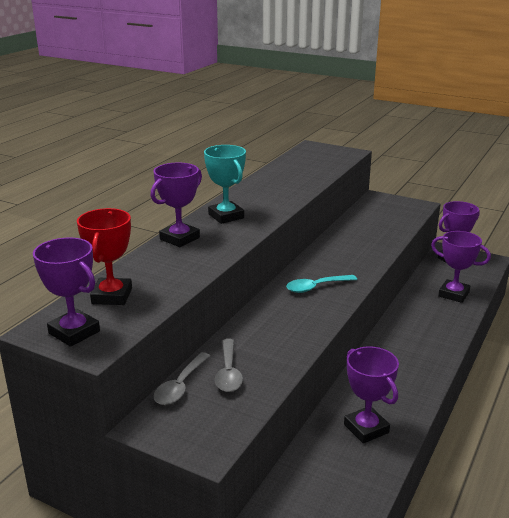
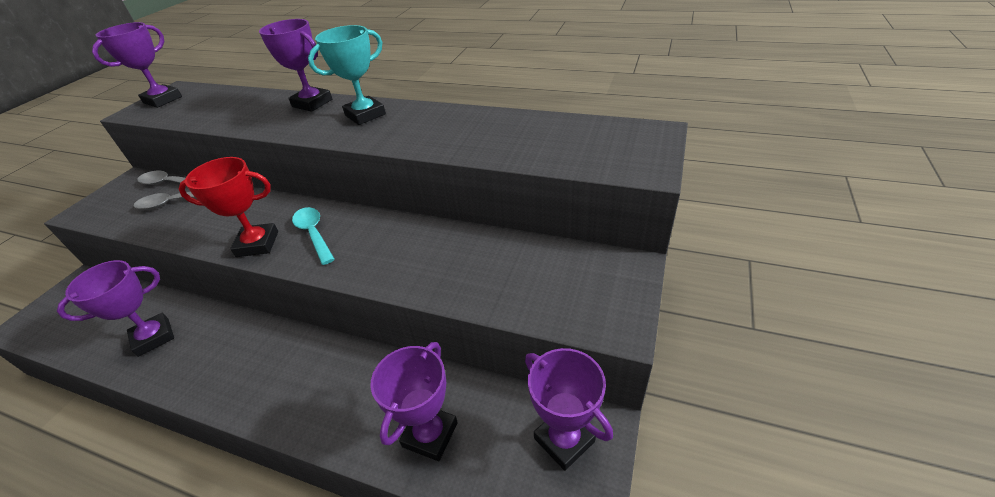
camera: 85 degrees right, 15 degrees up
(112, 296) = (210, 100): red trophy -> red trophy (257, 244)

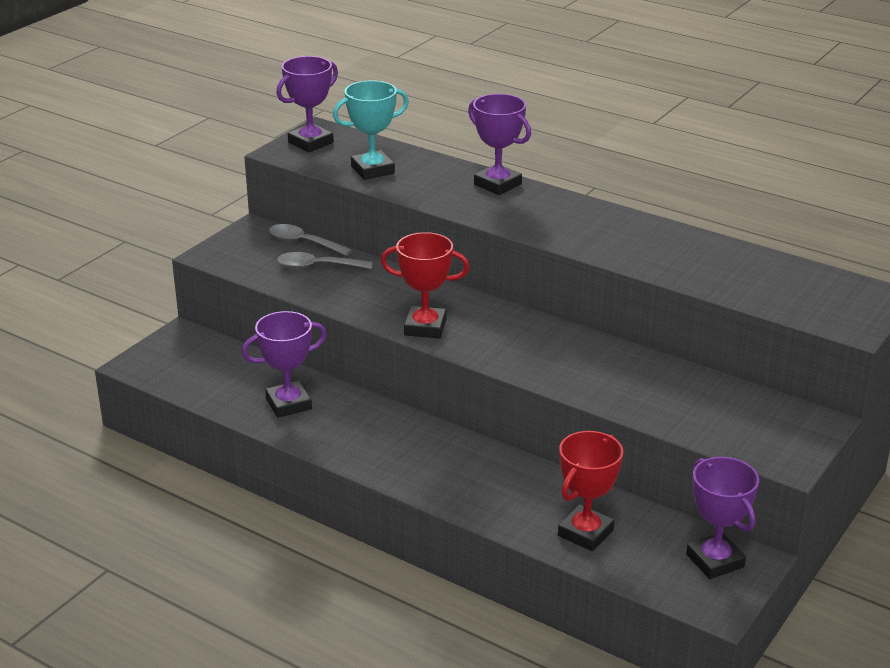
camera: 10 degrees right, 10 degrees down
(314, 234) = (486, 329): turquoise spoon -> none
(365, 115) = (562, 212): turquoise trophy -> turquoise trophy (372, 170)
(430, 434) = (585, 533): purple trophy -> red trophy

